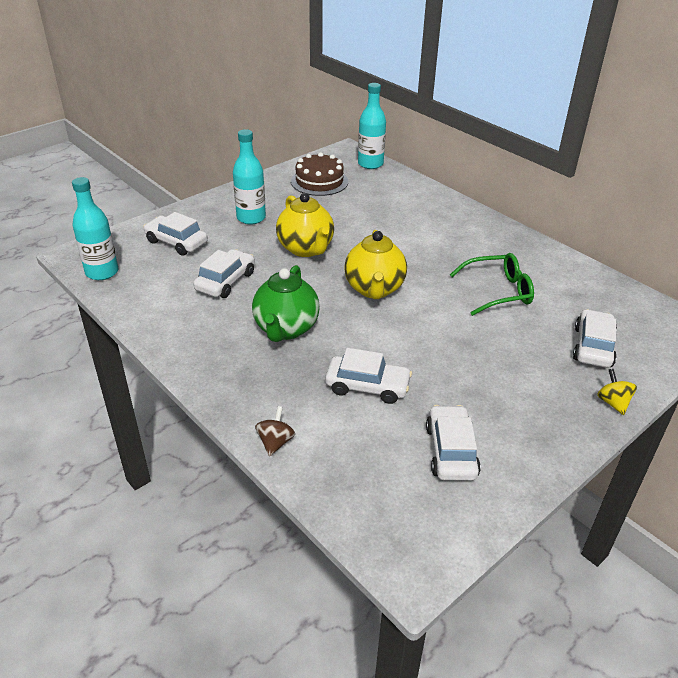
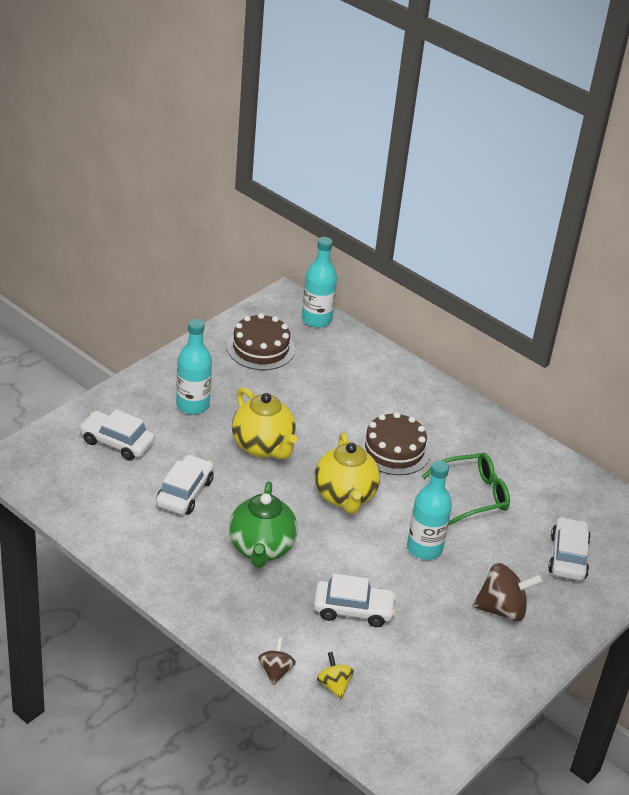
camera: 10 degrees left, 0 degrees up
(102, 272) = (46, 485): turquoise bottle -> turquoise bottle (424, 548)
(426, 254) = (394, 450): none -> brown cake
(451, 451) = (438, 671): white car -> none
(524, 392) = (502, 609): none -> brown spinning top
(613, 402) = (584, 616): yellow spinning top -> yellow spinning top (334, 685)

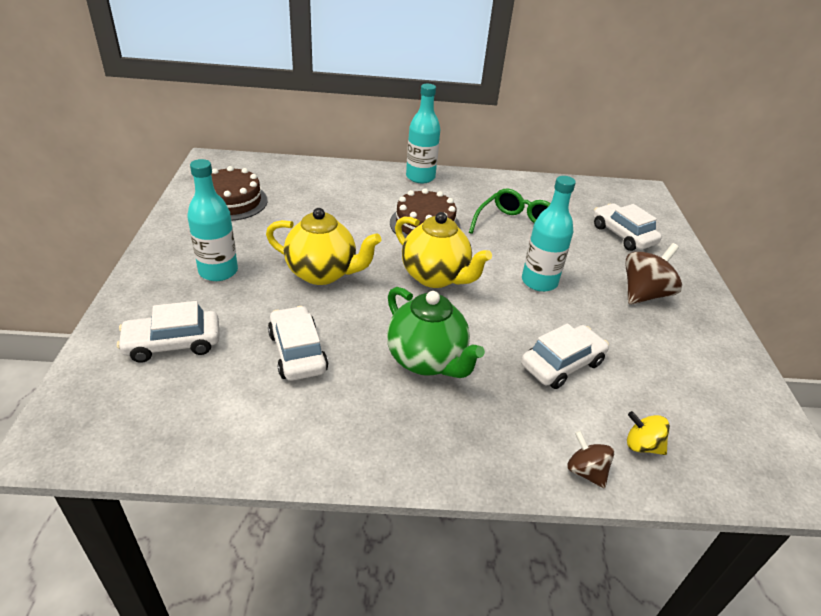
camera: 40 degrees left, 0 degrees up
(316, 319) = (255, 165): turquoise bottle -> turquoise bottle (420, 177)

